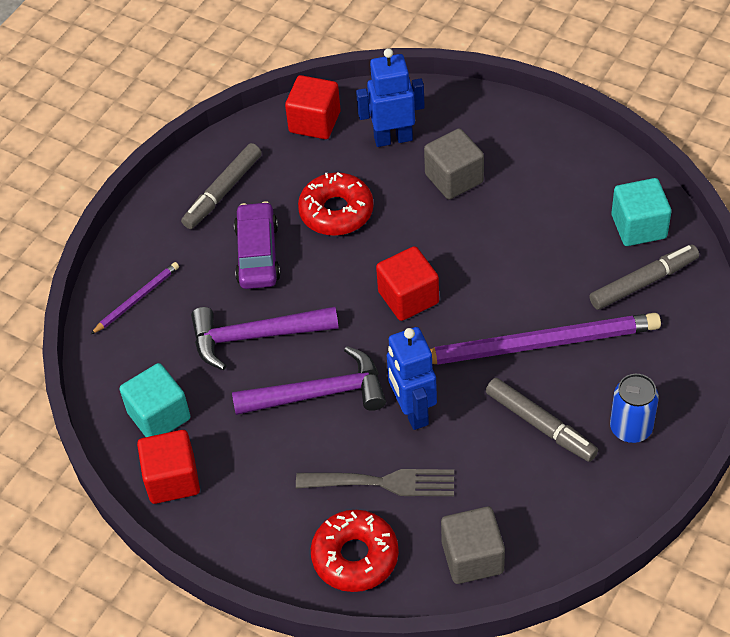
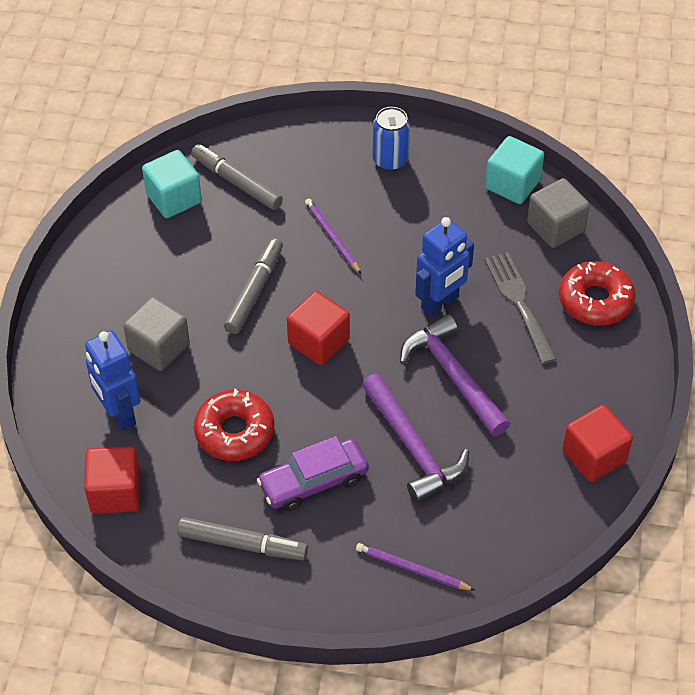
camera: 115 degrees left, 0 degrees up
(159, 415) = (535, 493): turquoise cube -> turquoise cube (512, 184)
(537, 344) = (332, 237): purple pencil -> purple pencil, size x0.46
(540, 425) = (413, 215): grey marker -> grey marker (254, 291)

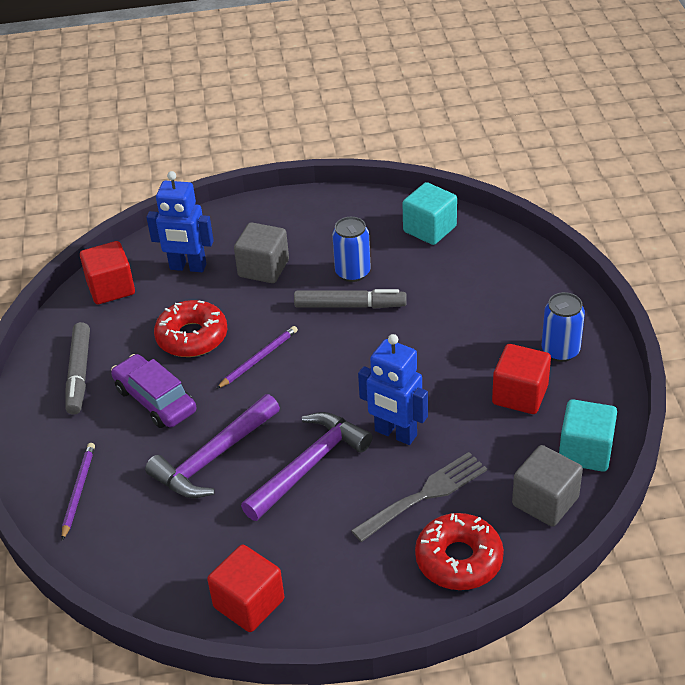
camera: 75 degrees right, 10 degrees down
(119, 414) = (188, 267): blue robot -> blue robot turned 120 degrees counterclockwise
(206, 276) = (352, 272): none -> blue can
(236, 182) = (470, 260): grey marker -> none
(318, 342) = (310, 361): red cube -> red cube (520, 395)
(332, 237) = (439, 337): purple pencil -> purple pencil (259, 358)

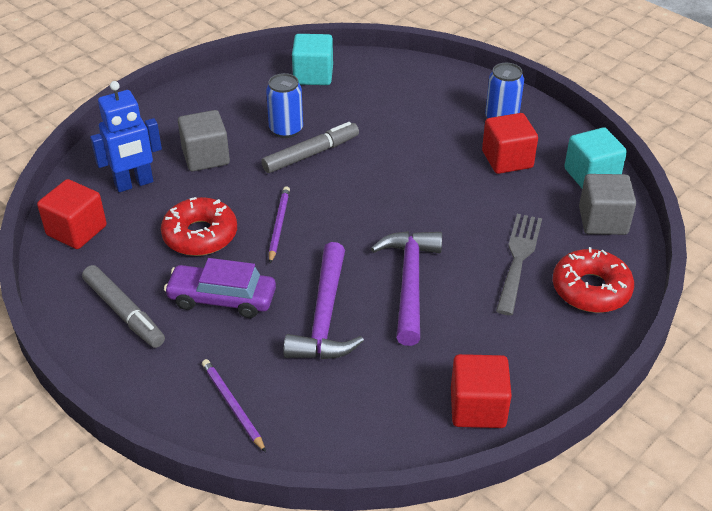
camera: 40 degrees left, 0 degrees up
(395, 433) = (449, 228): blue robot -> none

